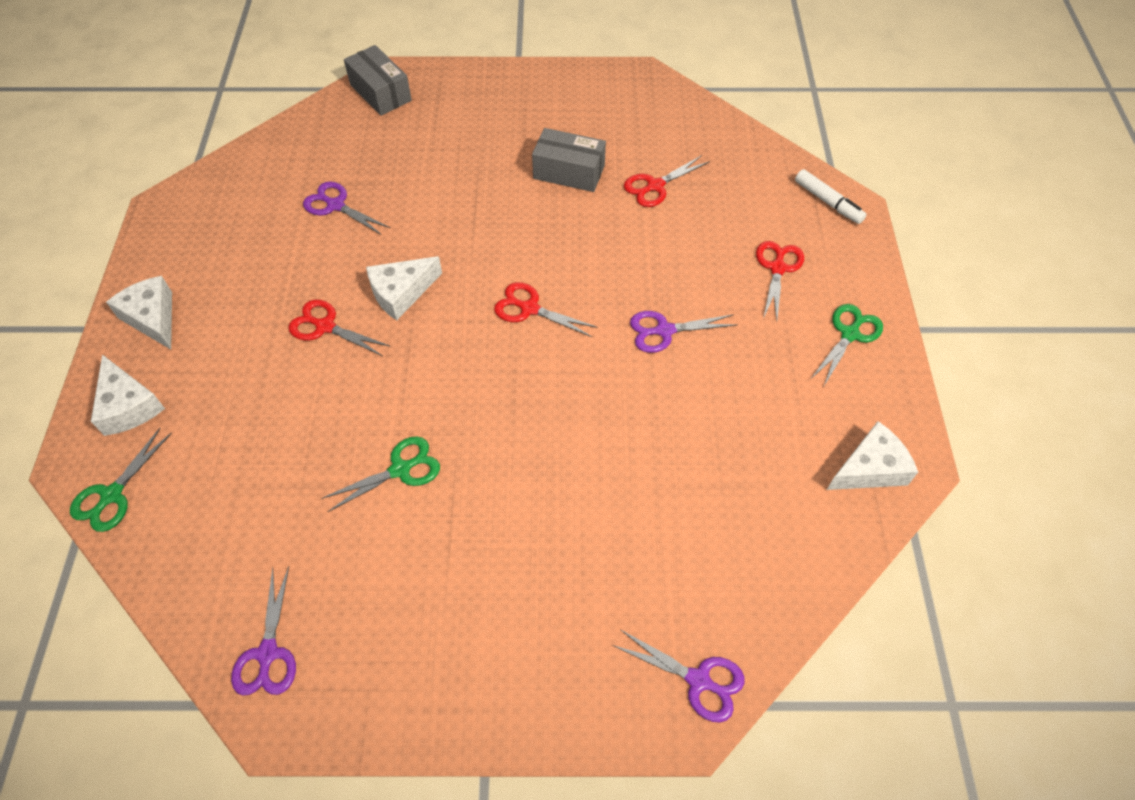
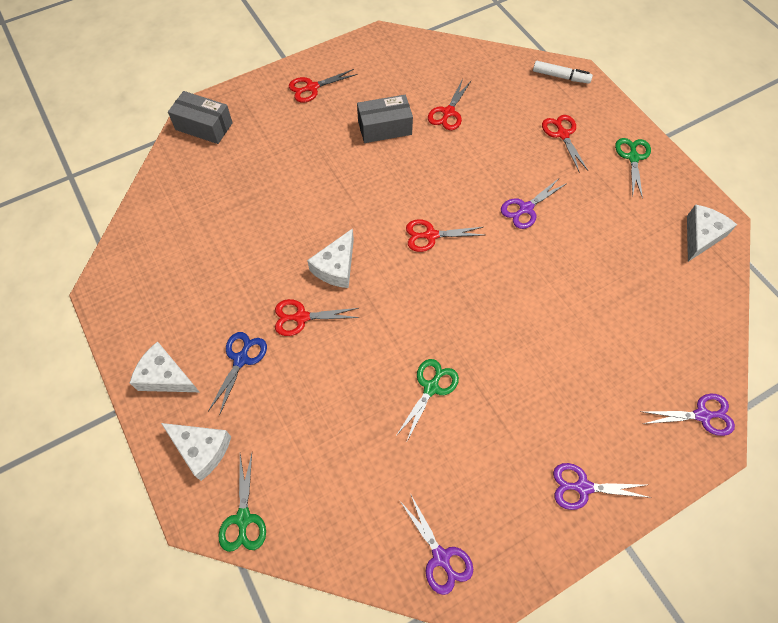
camera: 30 degrees left, 5 degrees up
(234, 338) = (241, 359): none -> blue scissors
(335, 205) = (238, 226): purple scissors -> purple scissors (583, 487)
(522, 98) = (312, 87): none -> red scissors

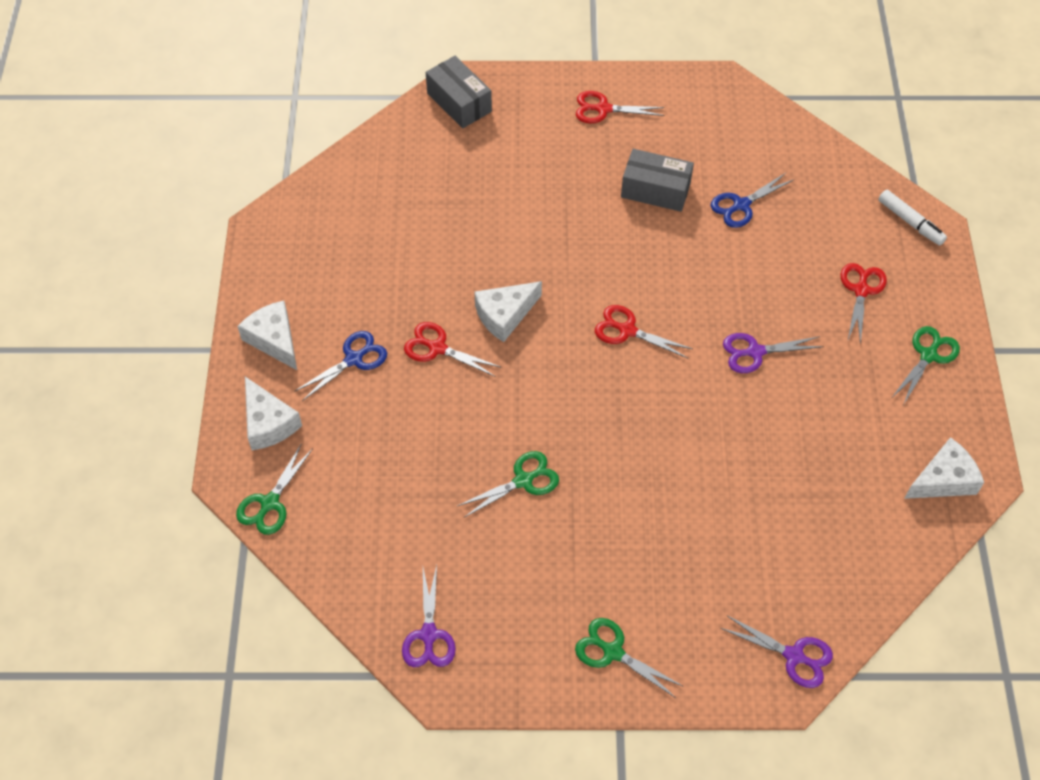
camera: 30 degrees right, 5 degrees down
(448, 112) = (741, 205): red scissors -> blue scissors
(583, 487) = (613, 652): purple scissors -> green scissors

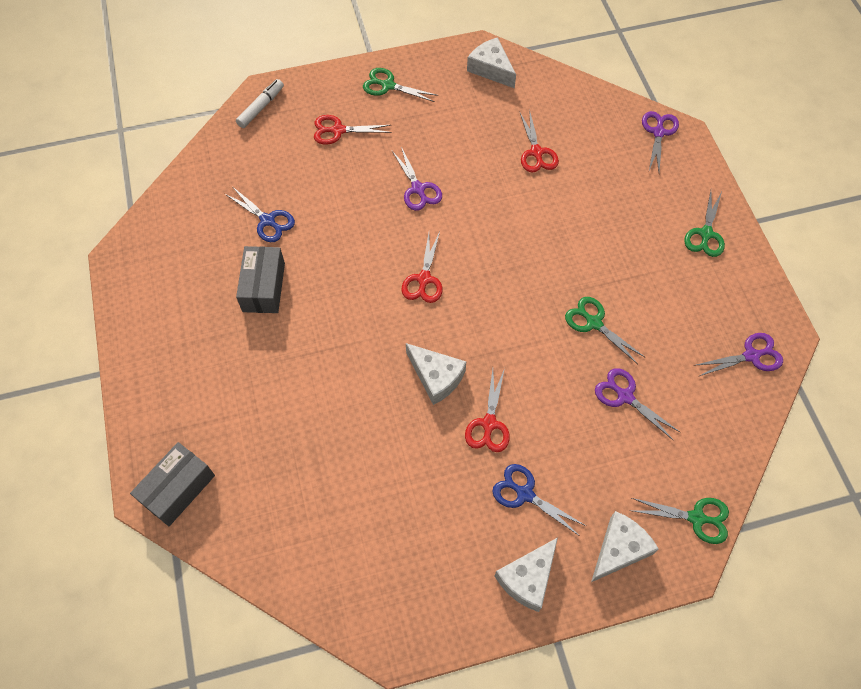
camera: 105 degrees left, 5 degrees up
(424, 482) = (625, 396): none -> purple scissors
(603, 109) = (168, 350): red scissors -> red scissors (536, 152)

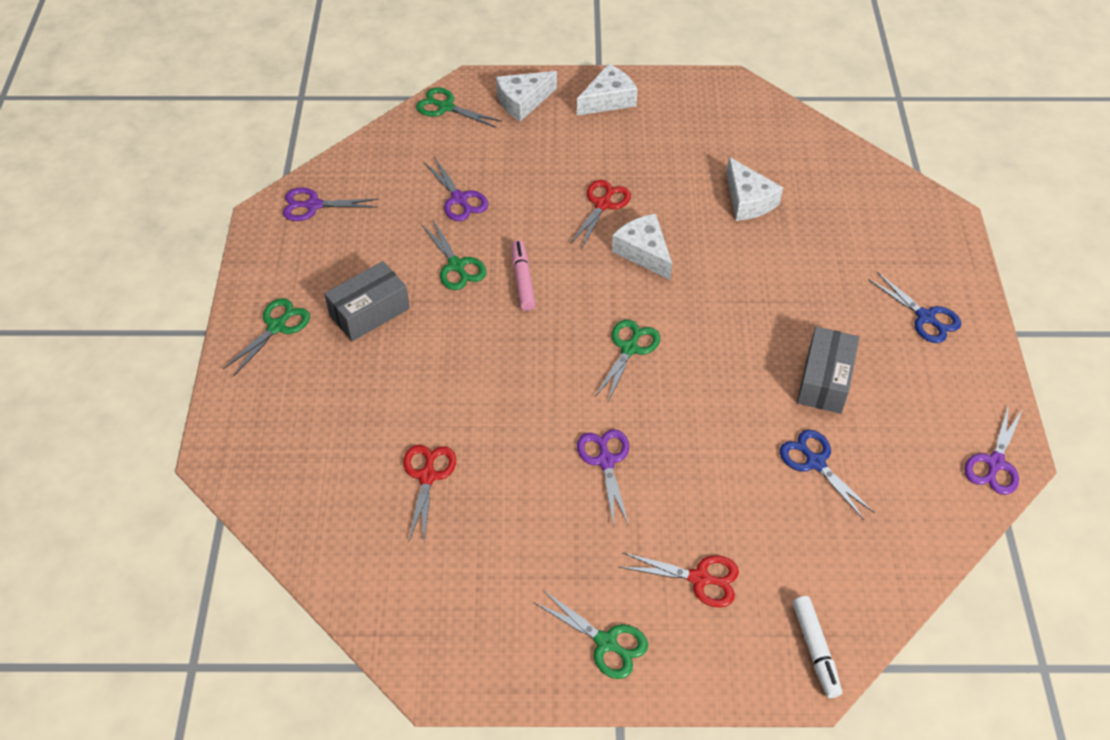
camera: 165 degrees left, 10 degrees down
(178, 489) = (918, 214): grey box -> grey box (369, 312)
(261, 107) = (815, 650): white marker -> white marker turned 60 degrees counterclockwise
(424, 279) = (629, 348): red scissors -> green scissors
(491, 69) = (433, 634): white cheese -> white cheese (748, 200)
(525, 494) = (589, 150): blue scissors -> blue scissors (925, 317)
(532, 322) = (522, 280): none -> pink marker
(658, 132) = (248, 467): purple scissors -> purple scissors (995, 463)

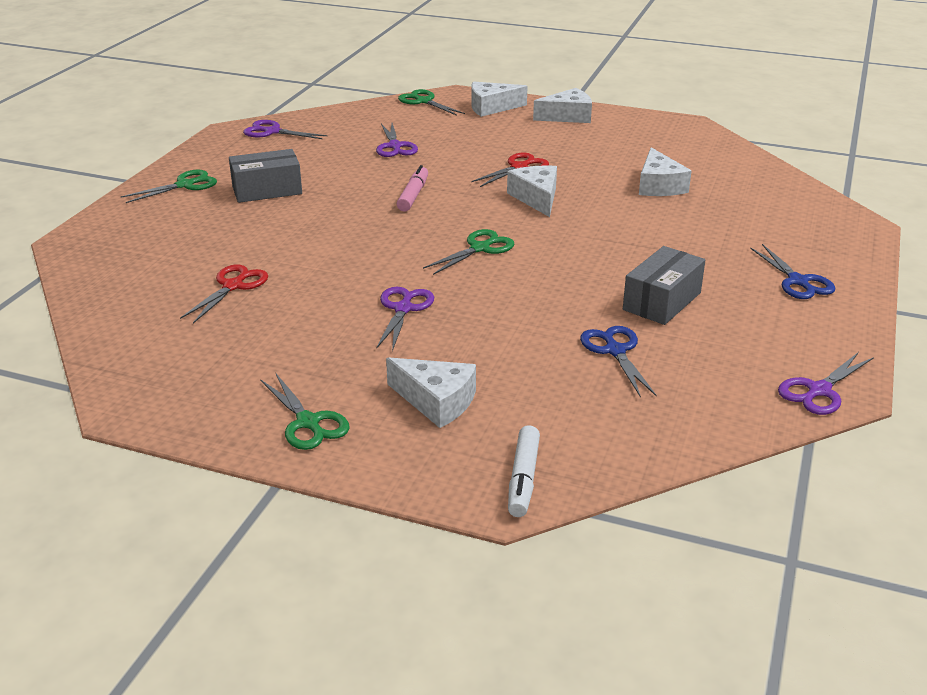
camera: 20 degrees right, 20 degrees down
(456, 266) = (362, 179): green scissors -> none
(699, 578) = (436, 401): red scissors -> white cheese

